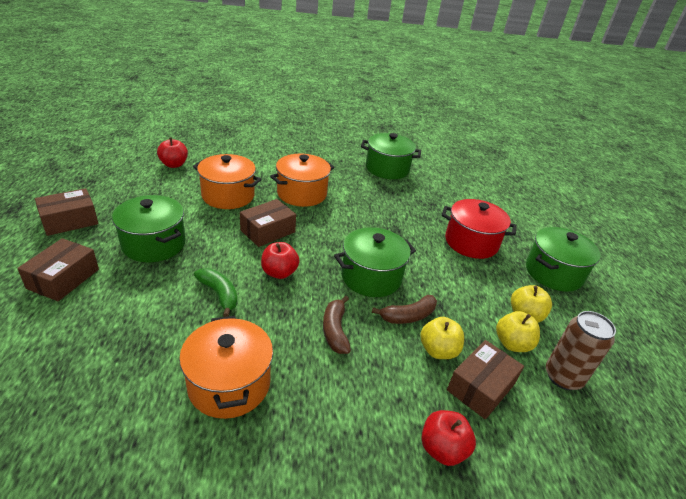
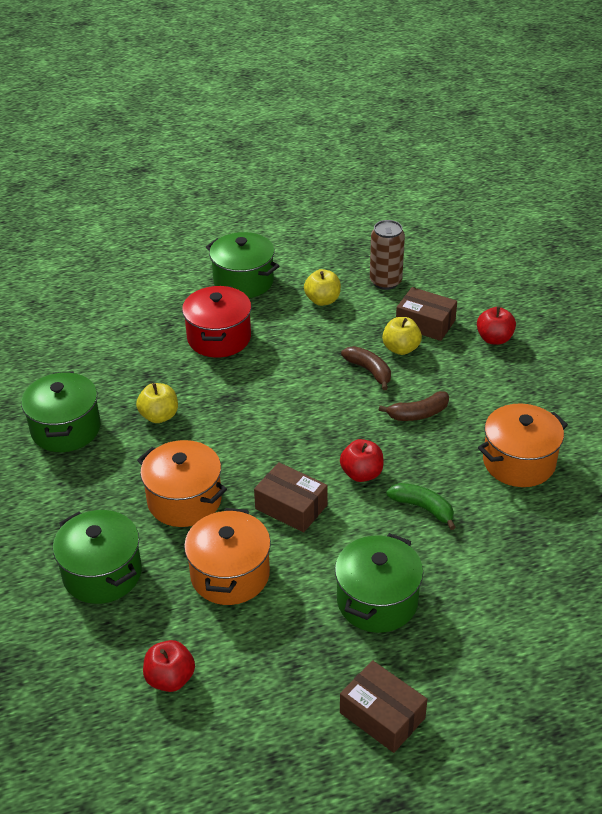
camera: 100 degrees left, 5 degrees up
(63, 279) = (482, 649): brown box -> none
(219, 294) = (423, 508): green banana -> green banana turned 90 degrees clockwise
(371, 277) = (326, 404): green pot -> green pot (102, 573)
(512, 344) = (365, 307): yellow apple -> yellow apple (159, 416)

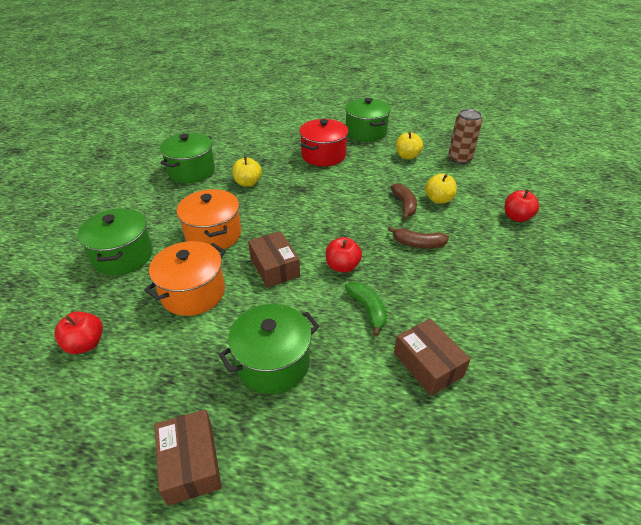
camera: 30 degrees right, 0 degrees up
(425, 323) = (469, 191): brown box -> brown box (428, 364)
(518, 462) = (474, 309): orange pot -> none

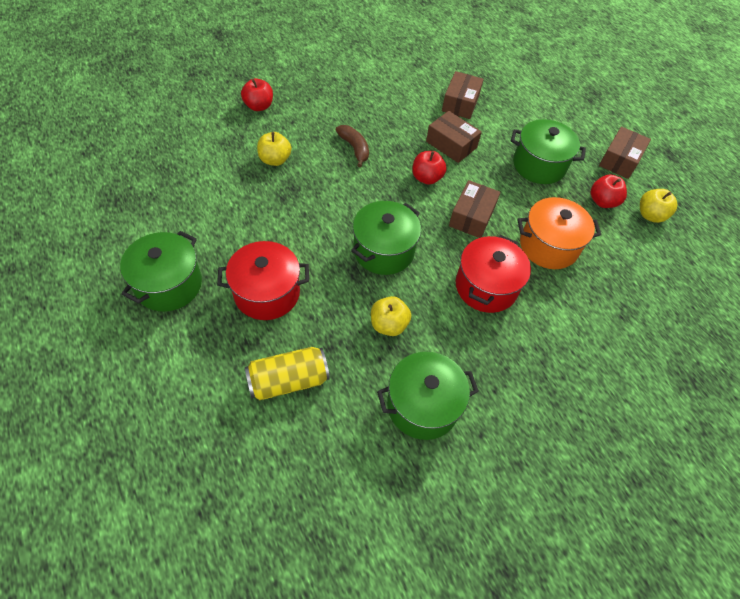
camera: 135 degrees left, 15 degrees up
(85, 344) = (648, 268): red apple -> red apple (602, 201)
(123, 256) = (580, 330): green pot -> green pot (383, 250)
(213, 234) = (486, 287): orange pot -> red pot
(264, 143) = (288, 380): none -> yellow can
(368, 310) = (451, 144): green banana -> brown box
(404, 205) = (306, 178): brown banana -> none
(407, 156) = (204, 216): yellow apple -> yellow apple (650, 215)
(459, 159) = (176, 172): brown can -> none

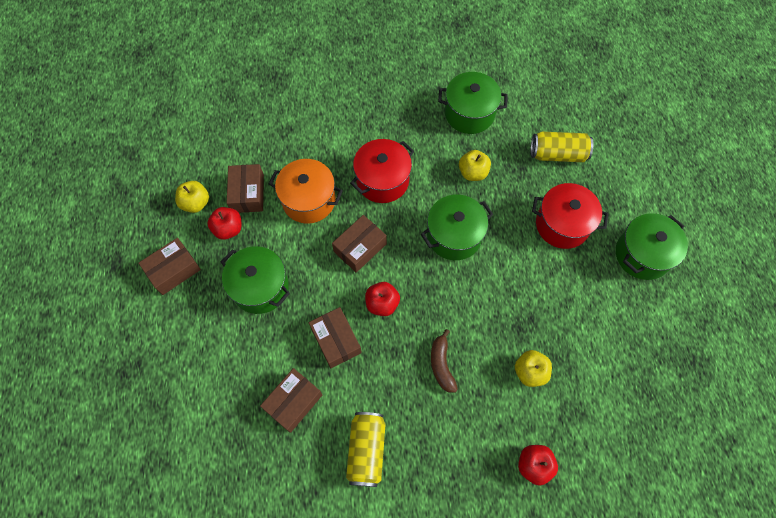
camera: 155 degrees left, 10 degrees up
(390, 89) = (366, 450): none -> yellow can
(611, 236) = (247, 193): none -> brown box

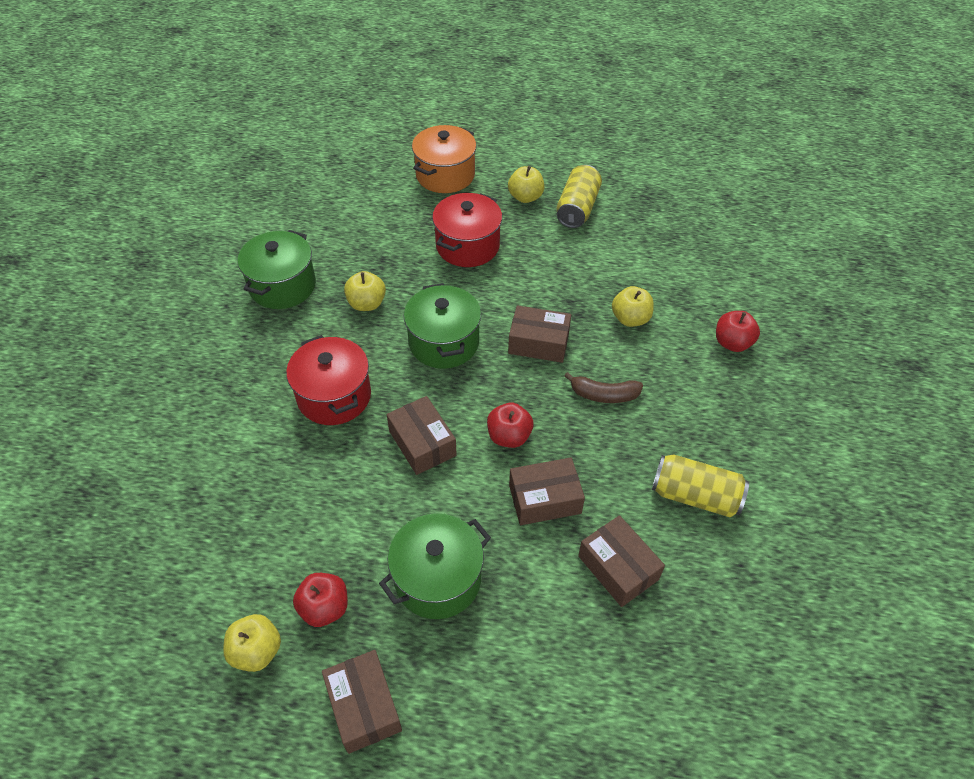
camera: 75 degrees left, 15 degrees down
(247, 193) = (275, 569): brown box -> brown box (538, 343)
(309, 200) = (324, 489): orange pot -> orange pot (445, 175)
(557, 154) = (379, 225): yellow can -> yellow can (577, 208)
(642, 254) = (525, 197): green pot -> yellow apple

